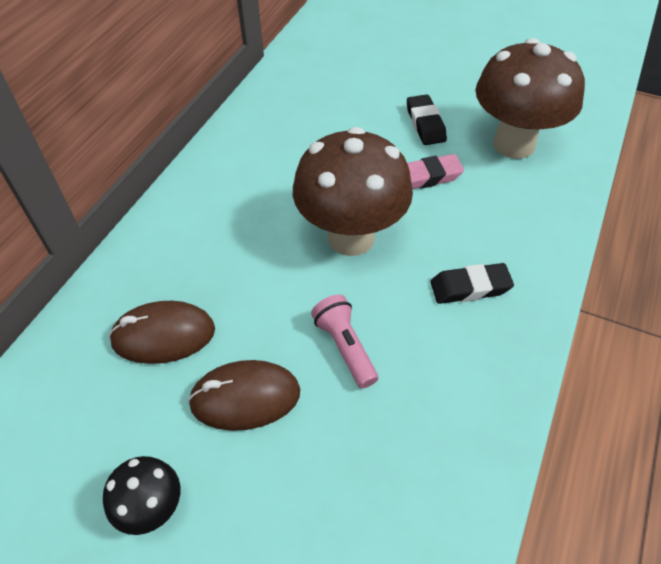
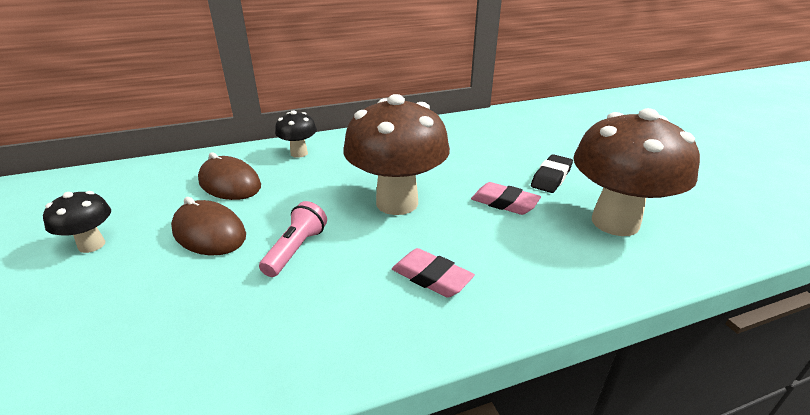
camera: 45 degrees right, 20 degrees down
(169, 246) = (299, 153): none -> black mushroom
(470, 287) = (431, 277): black eraser -> pink eraser

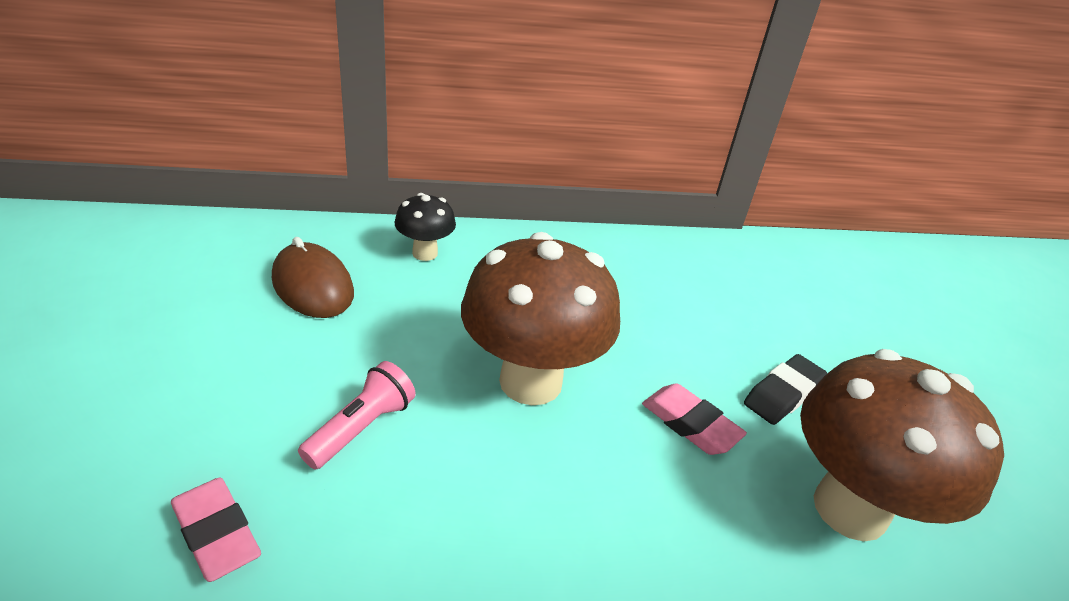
camera: 10 degrees right, 5 degrees up
(92, 245) = (107, 347): black mushroom -> none
(209, 233) = (258, 367): brown mouse -> none
(431, 277) = (529, 532): pink eraser -> pink eraser (216, 533)

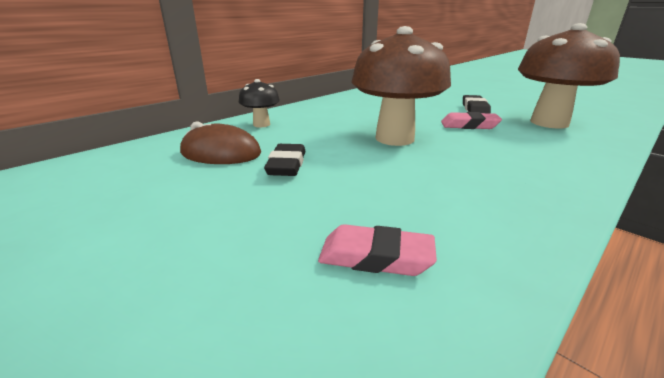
camera: 35 degrees left, 10 degrees down
(340, 350) = (287, 165): none -> black eraser
(361, 428) = (359, 182): pink flashlight -> none

